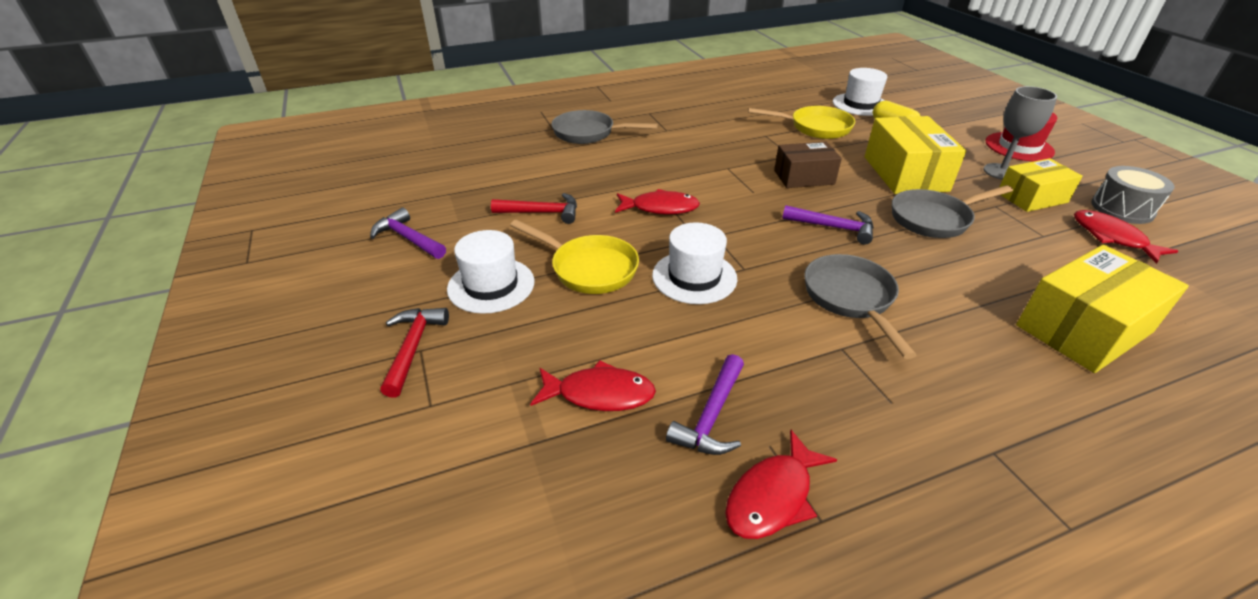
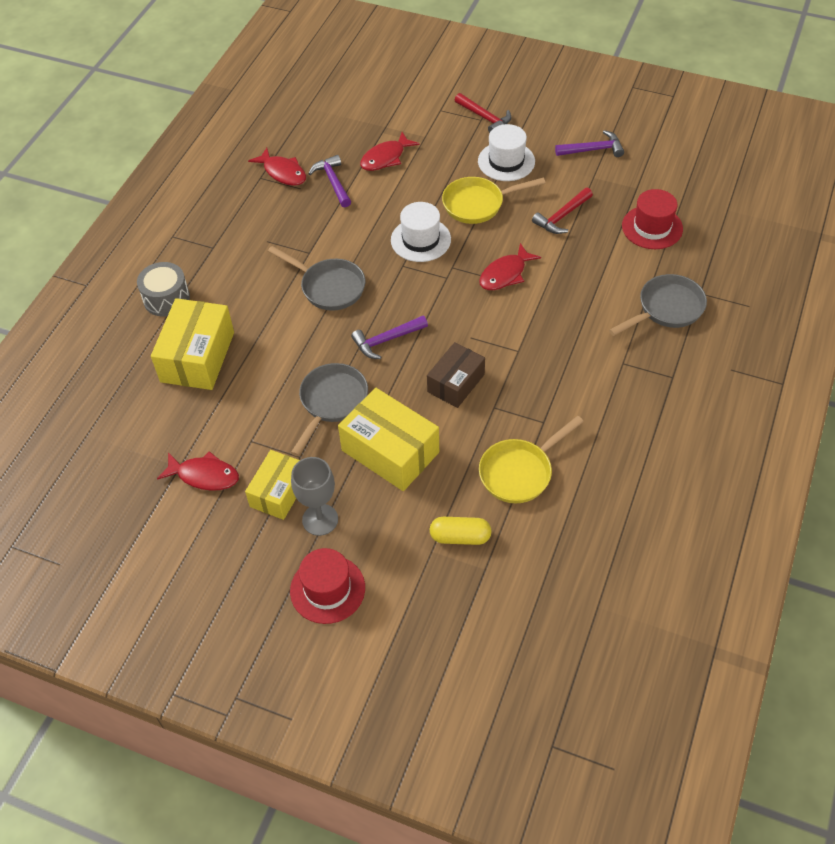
camera: 135 degrees right, 15 degrees up
(499, 168) = (652, 227): none -> red hat
(772, 496) = (283, 172): red fish -> red fish turned 135 degrees clockwise
(860, 104) = (526, 563): white hat -> none
(1122, 209) = (206, 530): grey drum -> grey drum (166, 298)

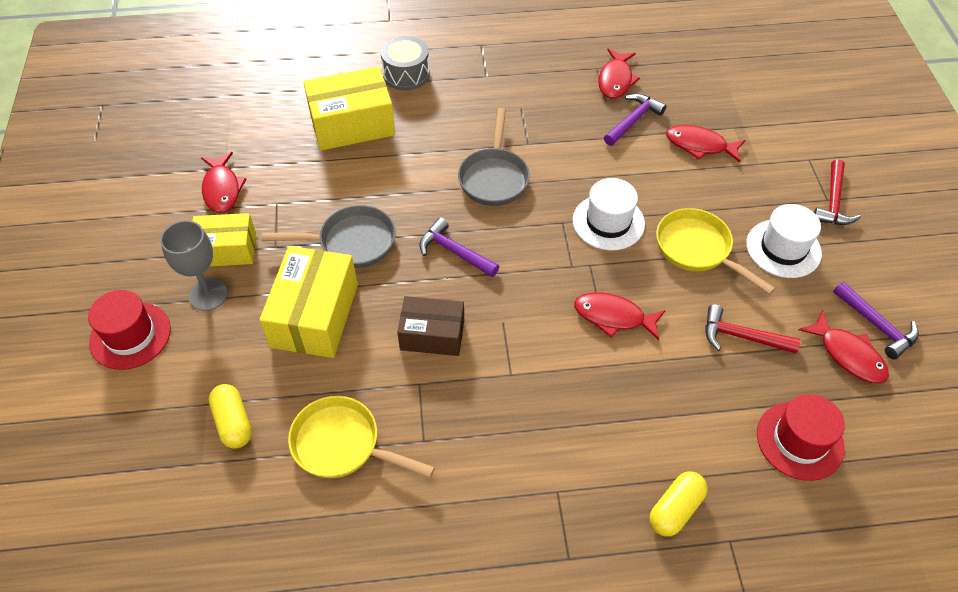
camera: 60 degrees right, 0 degrees up
(606, 174) = (848, 355): none -> red fish
(666, 309) = (675, 509): grey pan -> yellow capsule

